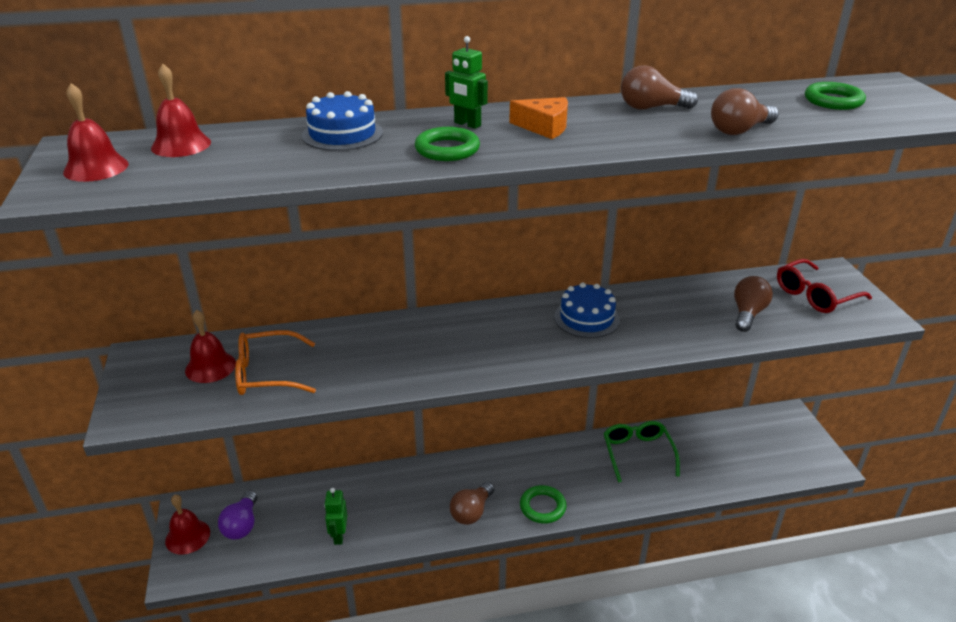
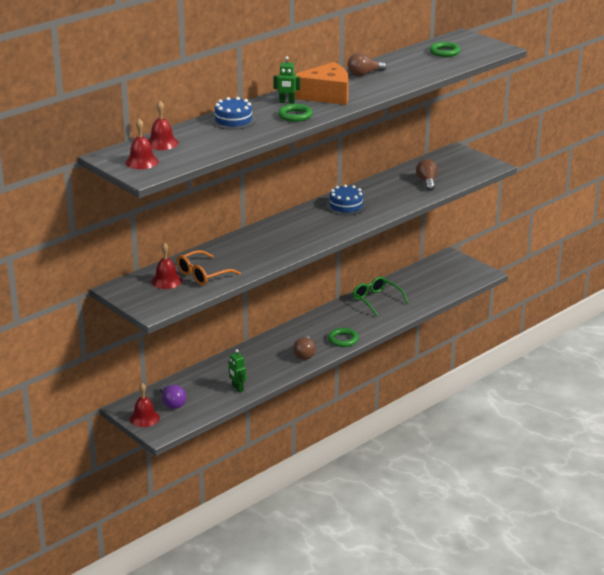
camera: 30 degrees left, 5 degrees down
(544, 127) = (325, 95): orange cheese -> orange cheese, size x1.88
(739, 130) = (416, 77): brown light bulb -> none
(815, 295) = (454, 164): red glasses -> none

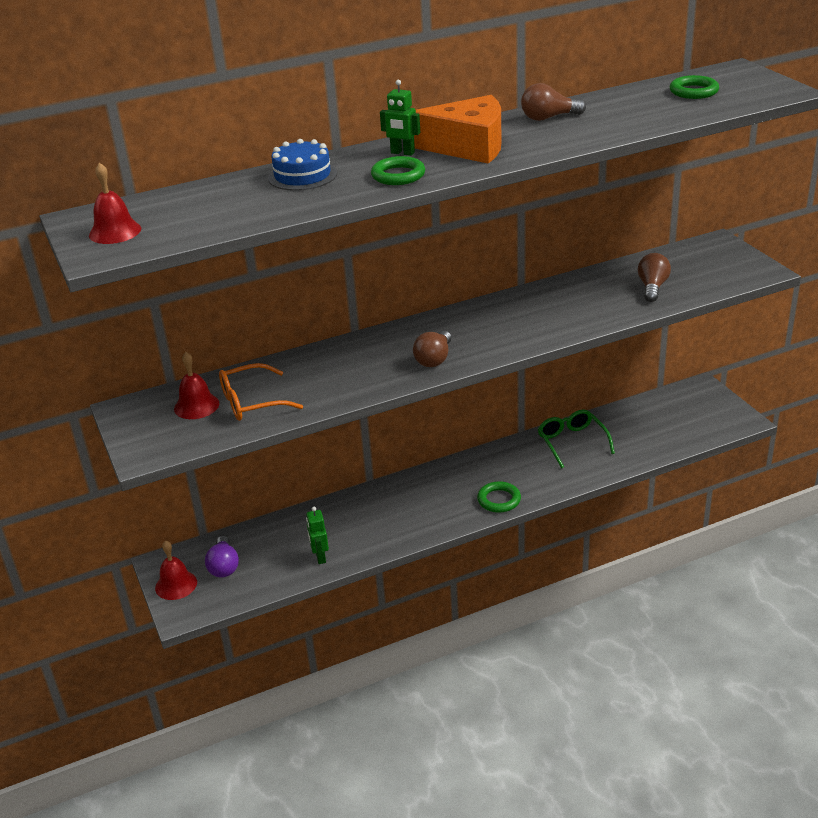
camera: 20 degrees right, 5 degrees up
(162, 143) = (171, 204): red bell -> none
(304, 354) = (435, 516): brown light bulb -> brown light bulb (434, 359)
(346, 206) = (515, 313): blue cake -> none

